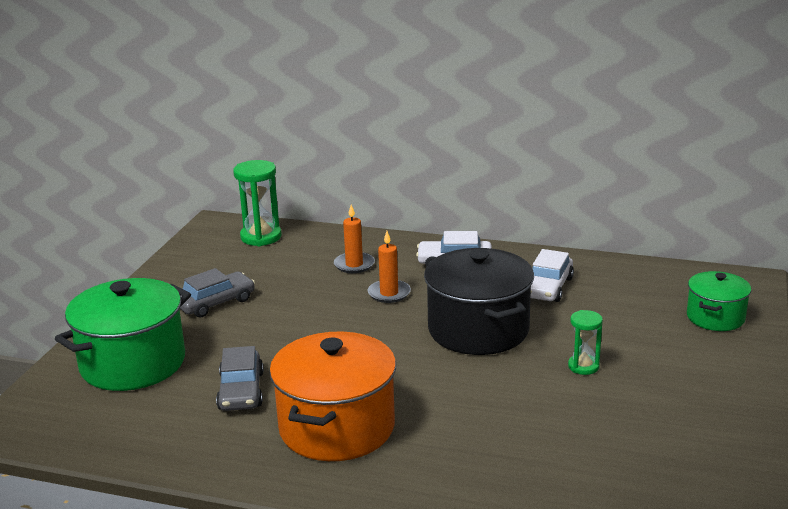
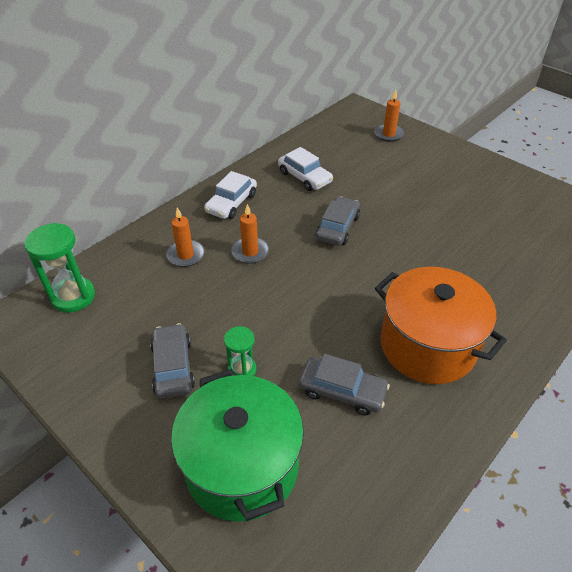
camera: 65 degrees left, 20 degrees up
(478, 330) = (337, 227): black pot -> grey car
(583, 366) = (412, 201): green hourglass -> green hourglass (242, 369)
(715, 317) = (388, 134): green pot -> orange candle

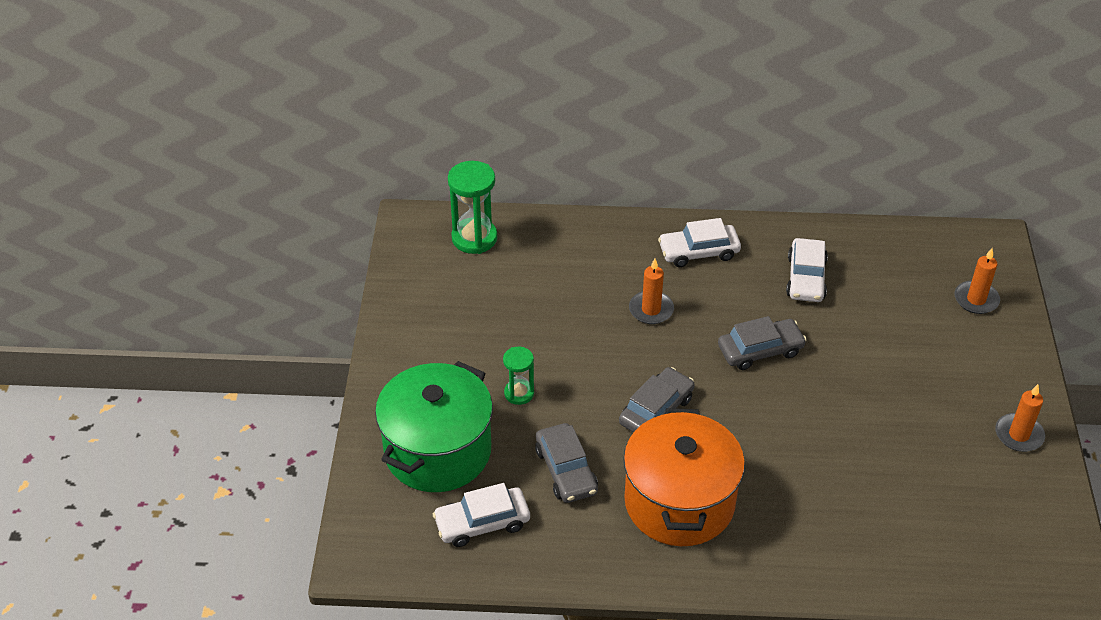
camera: 50 degrees right, 0 degrees up
(173, 367) = (477, 350): grey car -> grey car (656, 410)
(186, 255) = (596, 270): orange candle -> orange candle (1019, 435)
(345, 486) = (482, 523): none -> white car

